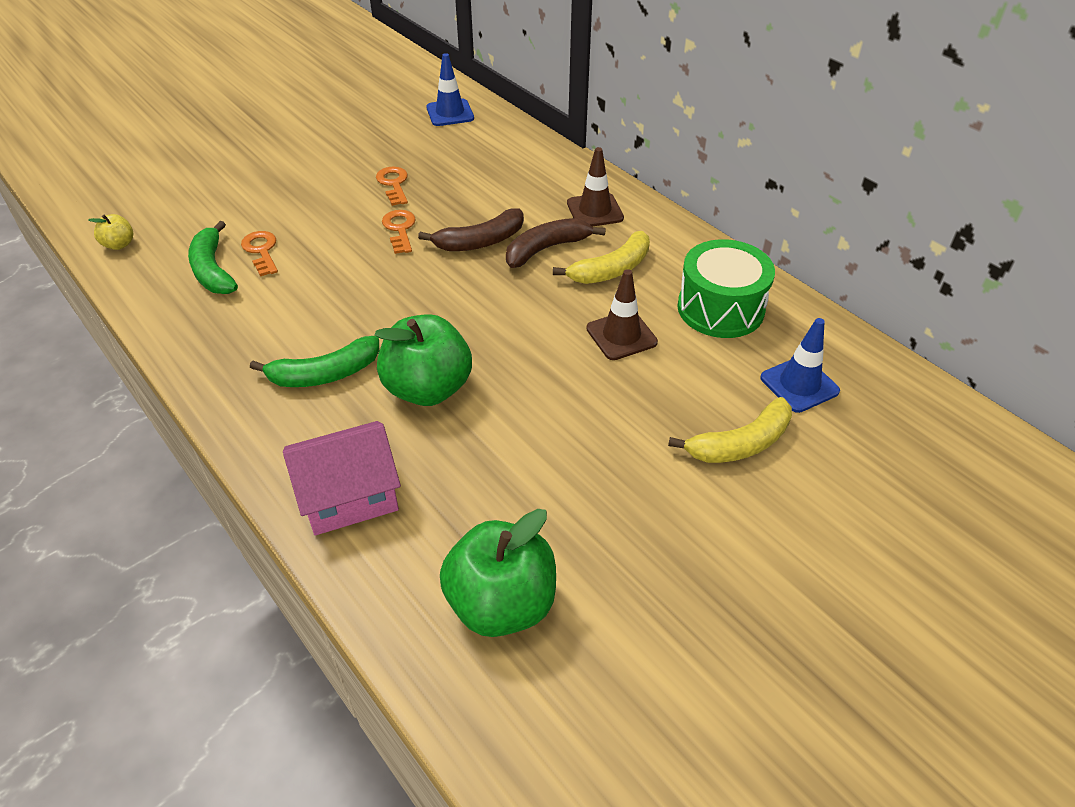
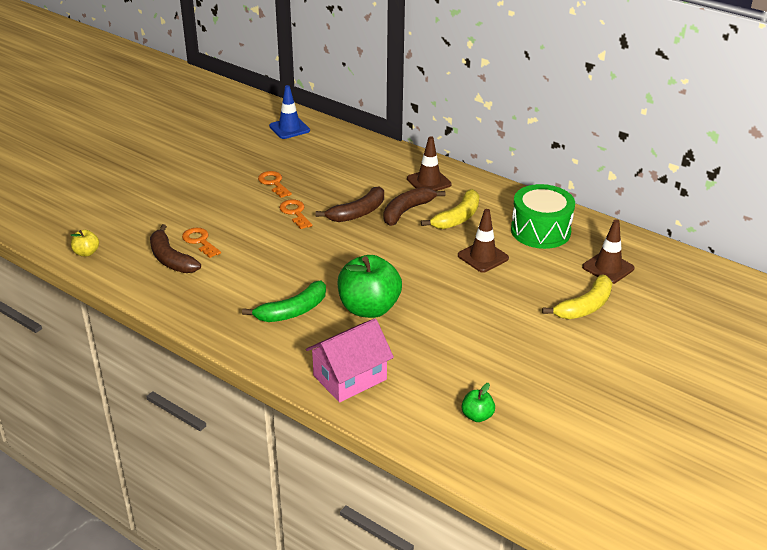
camera: 15 degrees left, 10 degrees down
(213, 270) = (170, 259): green banana -> brown banana
(501, 603) = (477, 416): green apple -> green apple, size x0.46
(799, 384) = (608, 268): blue traffic cone -> brown traffic cone

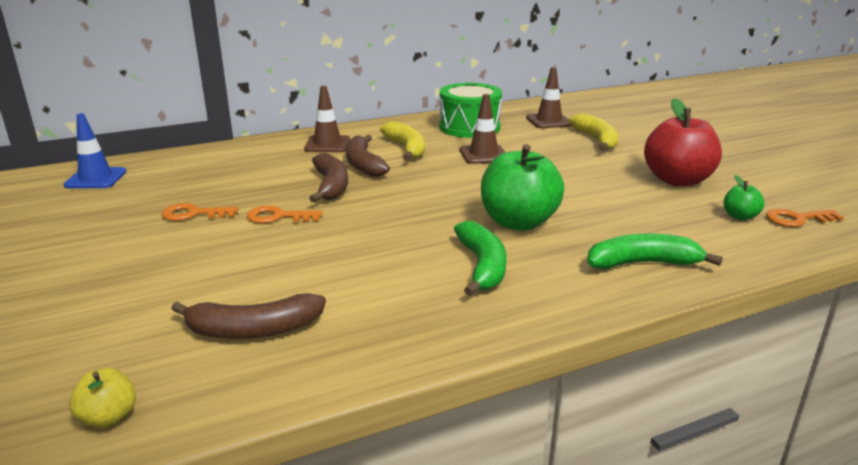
camera: 60 degrees left, 10 degrees down
(200, 241) = (243, 295): orange key -> orange key (796, 219)
(350, 377) = (642, 263): pink house -> green banana
(528, 371) = (677, 180): none -> red apple

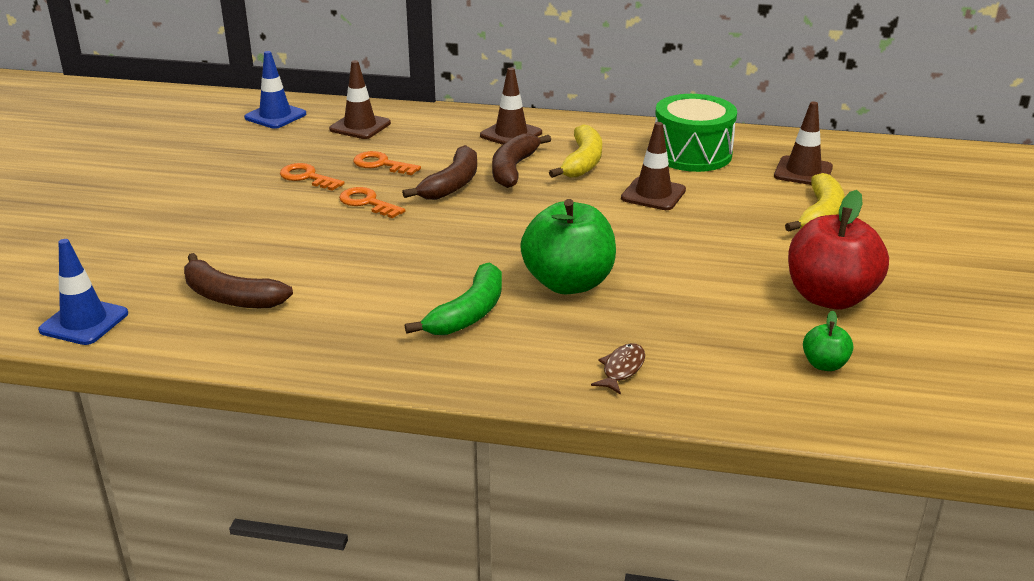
camera: 35 degrees right, 5 degrees up
(109, 418) = (84, 322): yellow apple -> blue traffic cone
(191, 167) = (360, 126): none -> brown traffic cone
(642, 263) = (621, 369): green banana -> brown fish
(796, 219) = (891, 393): orange key -> orange key (381, 164)

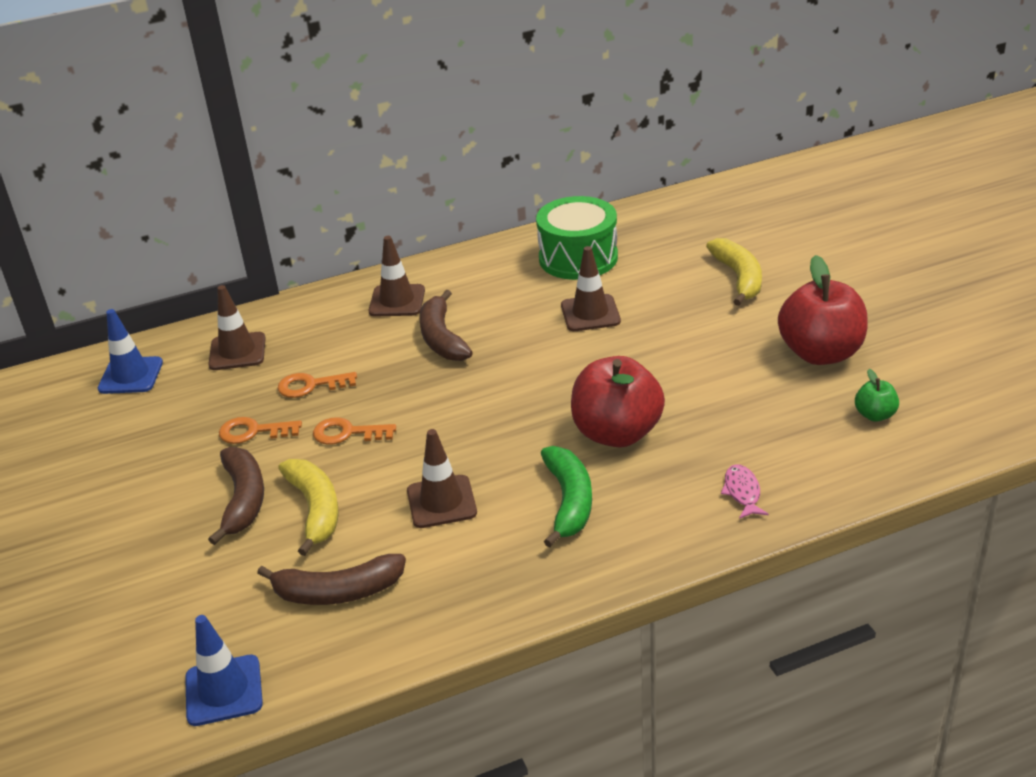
camera: 30 degrees left, 5 degrees up
(452, 184) = (404, 379): brown banana -> brown banana (243, 500)
(568, 283) = (617, 433): green apple -> red apple
(582, 162) = (495, 305): yellow banana -> yellow banana (315, 509)
(621, 369) = (742, 492): brown fish -> pink fish
(803, 172) = (684, 240): brown traffic cone -> brown traffic cone (441, 502)

